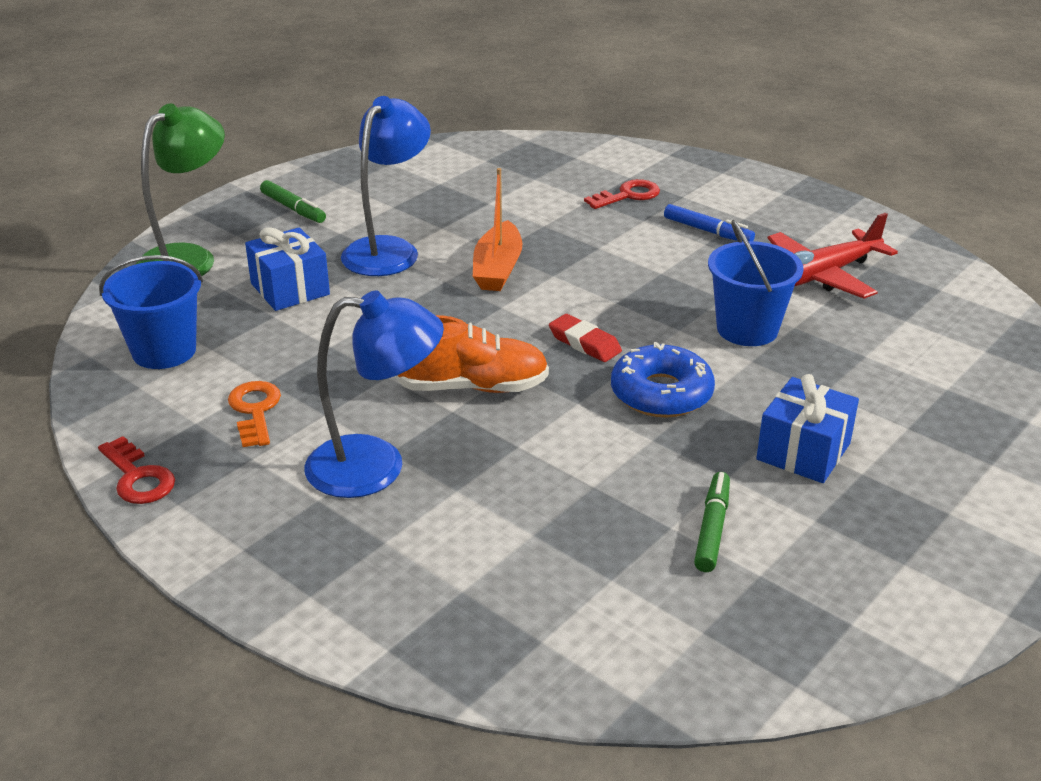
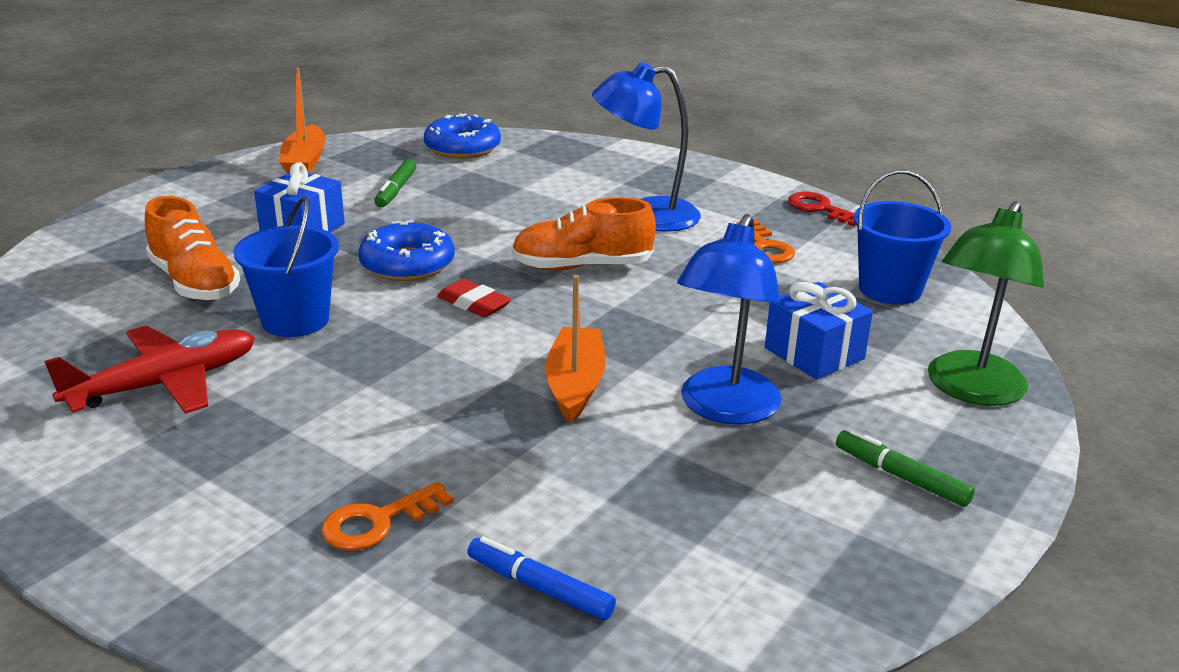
camera: 175 degrees right, 5 degrees down
(628, 195) = (377, 522): red key -> orange key
(633, 649) = (462, 148): none -> blue donut
(708, 231) = (277, 451): blue marker -> blue marker (539, 588)
(872, 373) = (194, 283): none -> orange shoe
(879, 607) = (304, 162): none -> orange boat

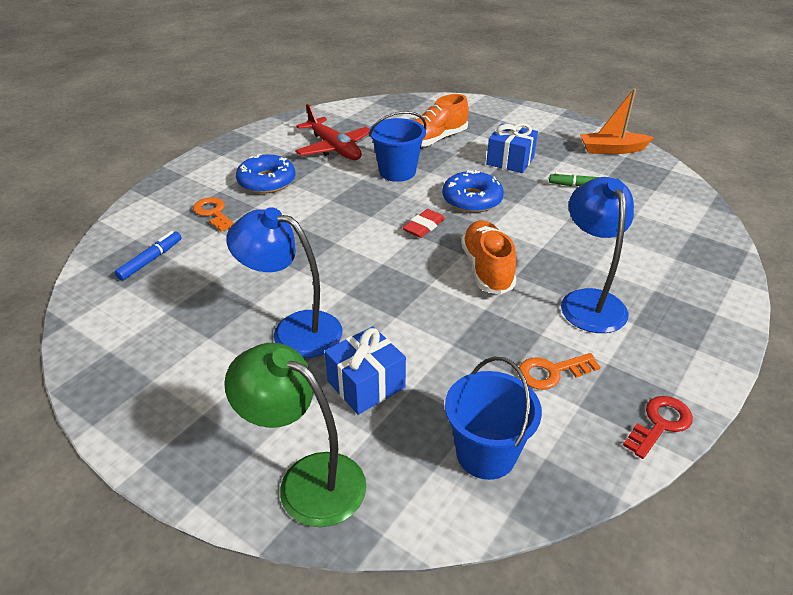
camera: 90 degrees right, 10 degrees up
(462, 148) = (679, 207): blue donut -> blue donut (267, 181)
(575, 384) = (327, 268): orange boat -> none
(901, 477) = (201, 411): green marker -> none

